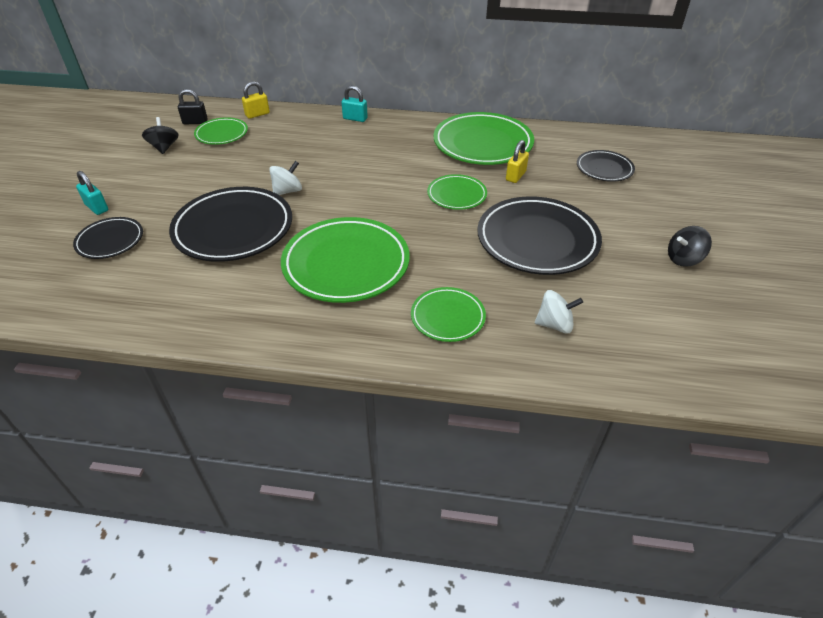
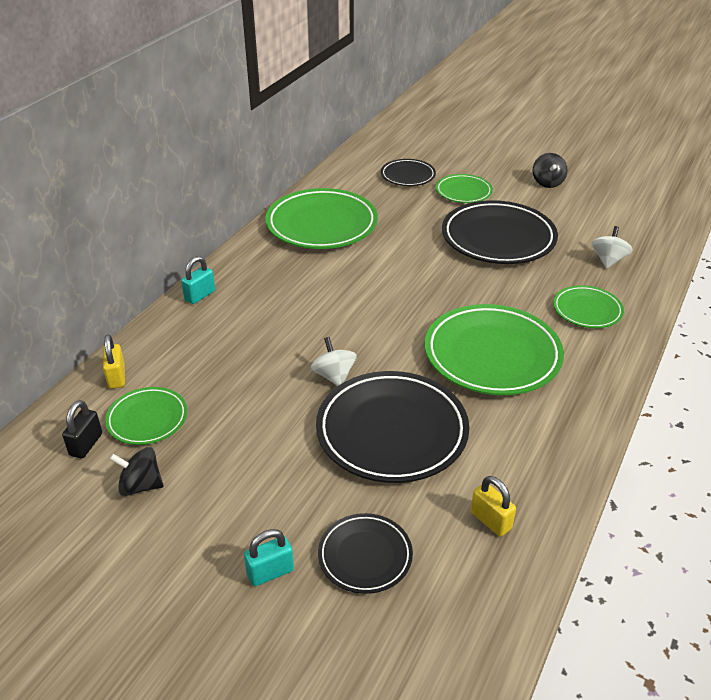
camera: 70 degrees left, 5 degrees down
(456, 195) = (406, 262): green plate -> green plate (463, 192)
(515, 176) = (392, 222): yellow padlock -> yellow padlock (491, 520)

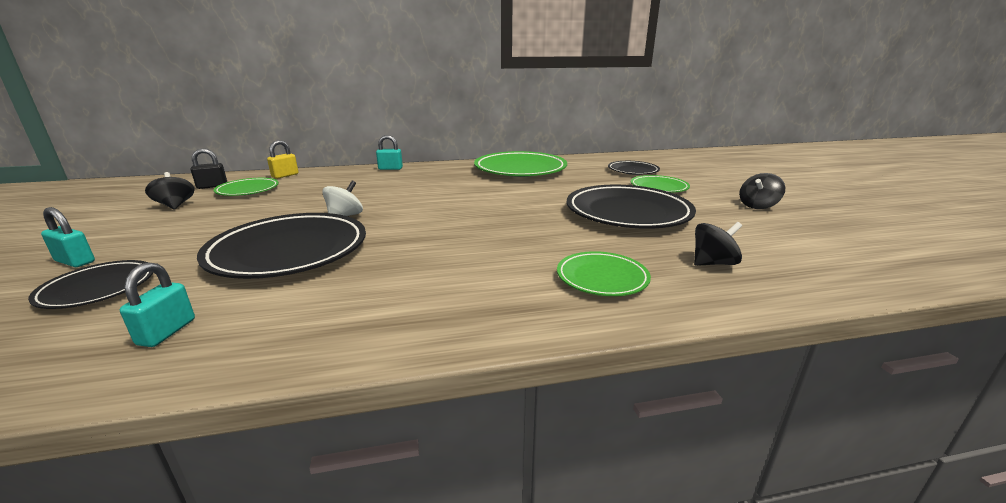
camera: 50 degrees right, 15 degrees down
(491, 520) = (167, 332): yellow padlock -> turquoise padlock
(492, 355) = (450, 257): green plate -> none
(608, 260) = (713, 263): white spinning top -> black spinning top

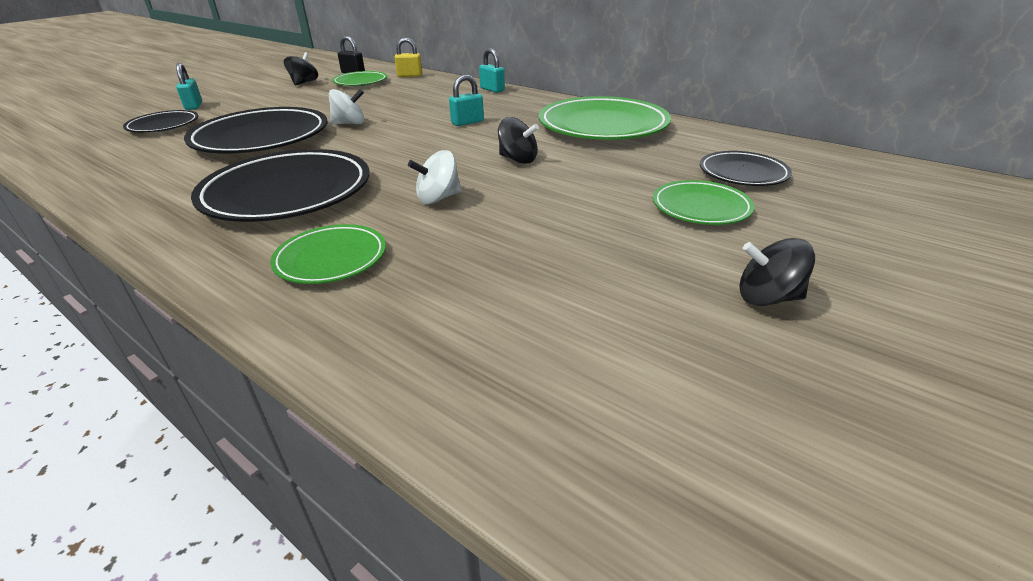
camera: 50 degrees right, 10 degrees up
(167, 332) = (121, 162): turquoise padlock -> turquoise padlock (467, 122)
(553, 228) = (438, 198): none -> white spinning top
(627, 213) = (553, 218): black plate -> black plate (287, 193)
(713, 263) = (450, 311): black spinning top -> black spinning top (518, 159)

